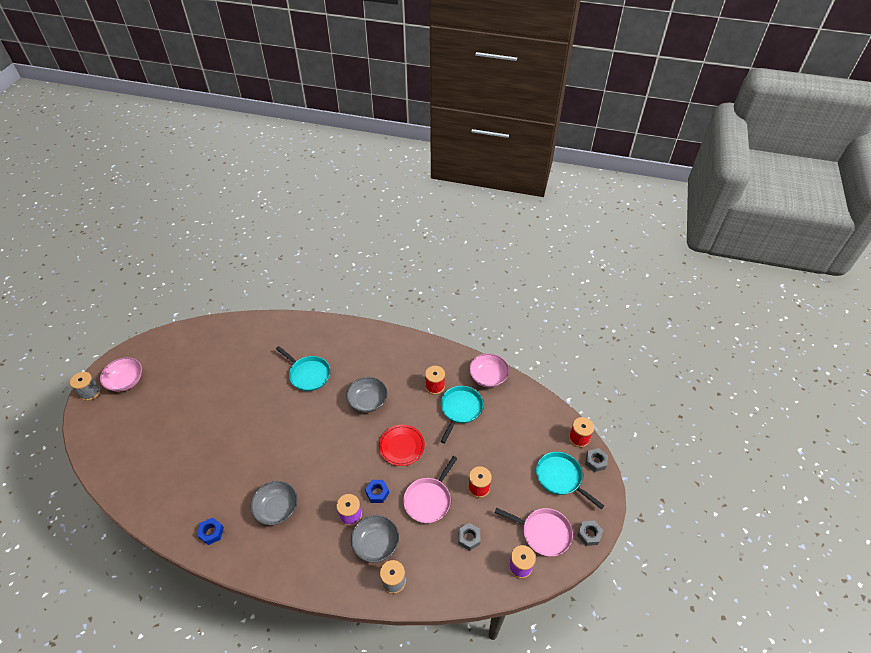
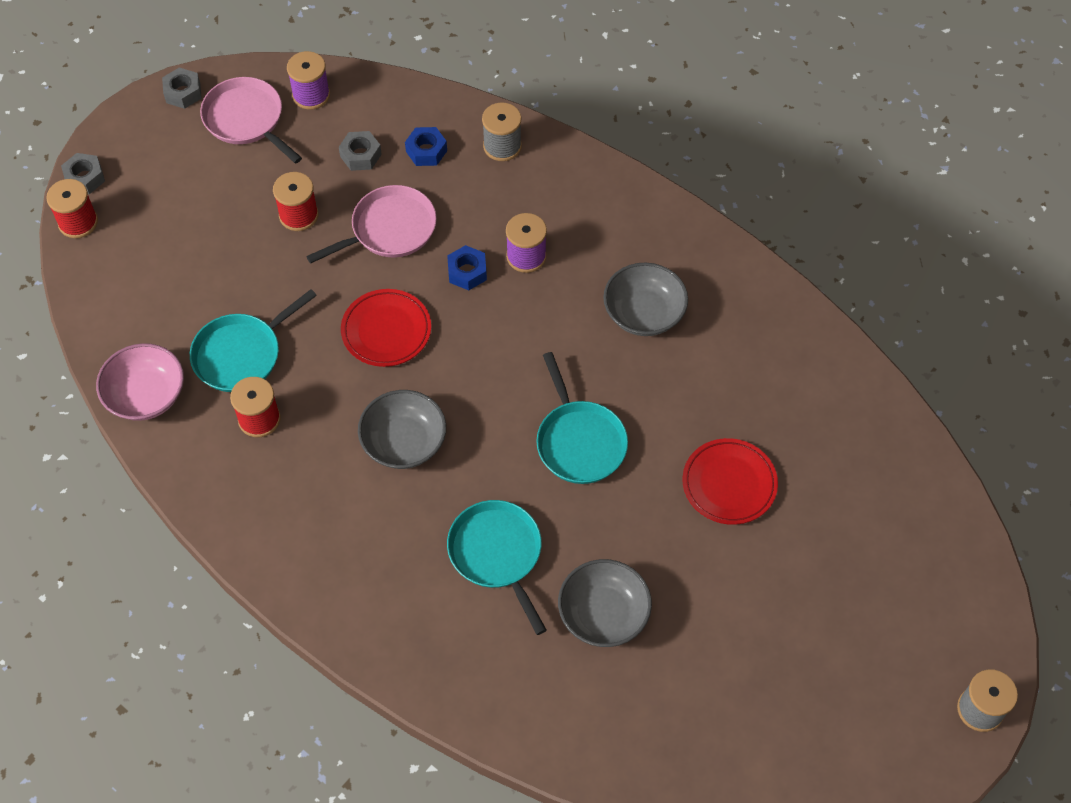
camera: 155 degrees left, 10 degrees up
(126, 381) = (898, 707): pink bowl -> none
(211, 533) = (763, 318): blue nut -> blue nut (426, 151)
(213, 440) = (729, 484): none -> red plate
(376, 544) = (505, 202): grey bowl -> grey bowl (603, 614)
(560, 477) = (159, 178): turquoise pan -> turquoise pan (579, 442)

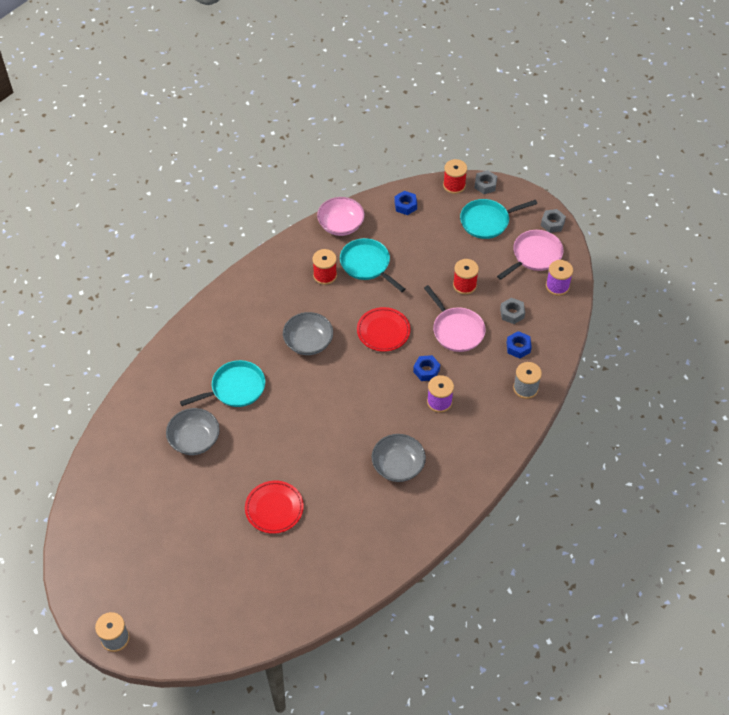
camera: 90 degrees right, 5 degrees down
(114, 295) = (405, 205): none -> blue nut
(579, 442) = (306, 429): turquoise pan -> turquoise pan (487, 221)

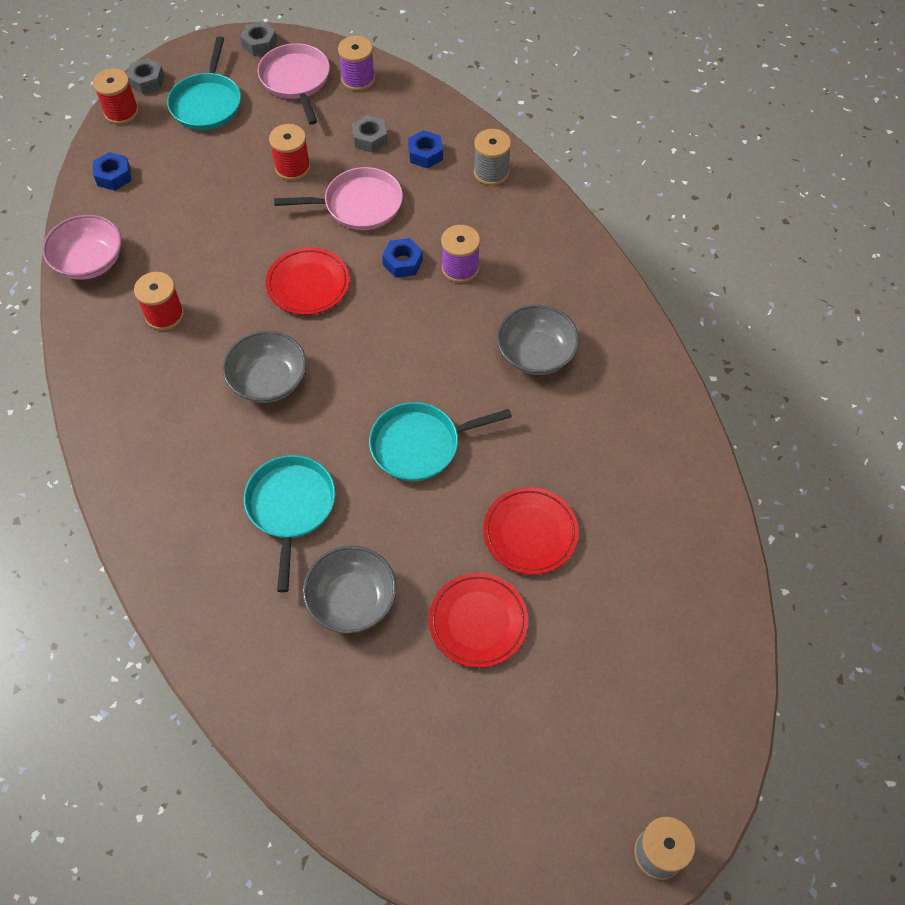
camera: 65 degrees left, 5 degrees up
(208, 504) = (478, 622): none -> red plate
(367, 264) = (181, 258): turquoise pan -> turquoise pan (420, 445)

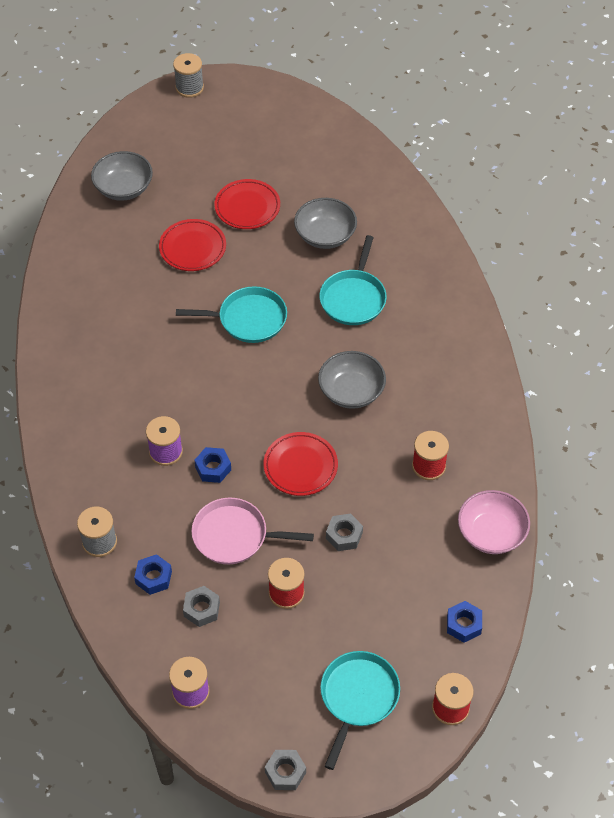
camera: 165 degrees left, 5 degrees down
(147, 81) = (419, 746): grey nut -> grey nut (344, 535)
(296, 80) = (257, 706): pink pan -> none
(536, 354) = (134, 366): grey bowl -> grey bowl (124, 188)

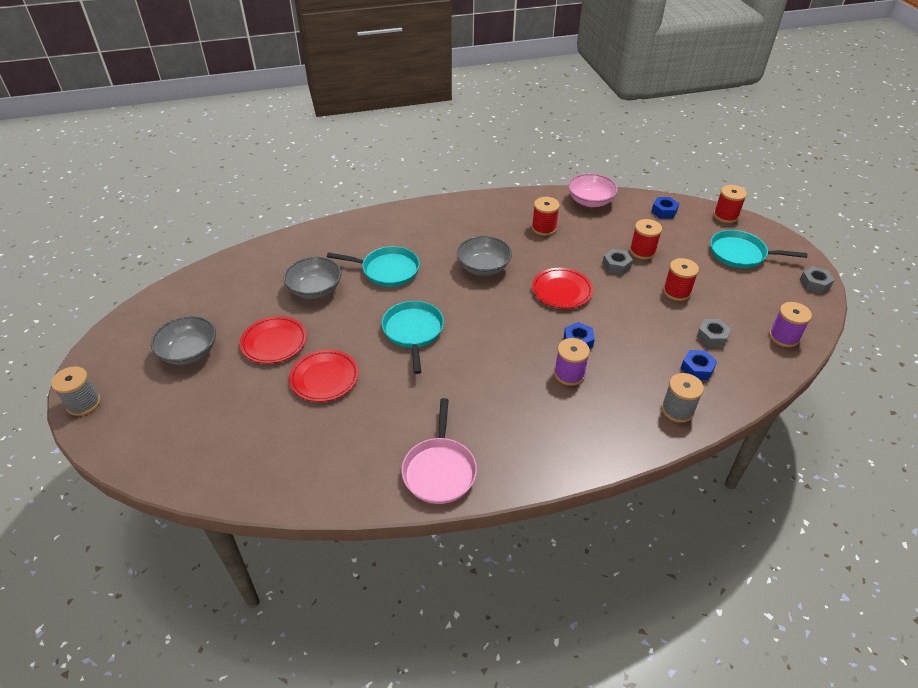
camera: 95 degrees left, 10 degrees down
(124, 188) = (230, 446): grey bowl -> grey bowl (189, 352)
(234, 535) = (638, 323): pink pan -> pink pan (439, 470)
(371, 573) = (642, 251): none -> red spool

